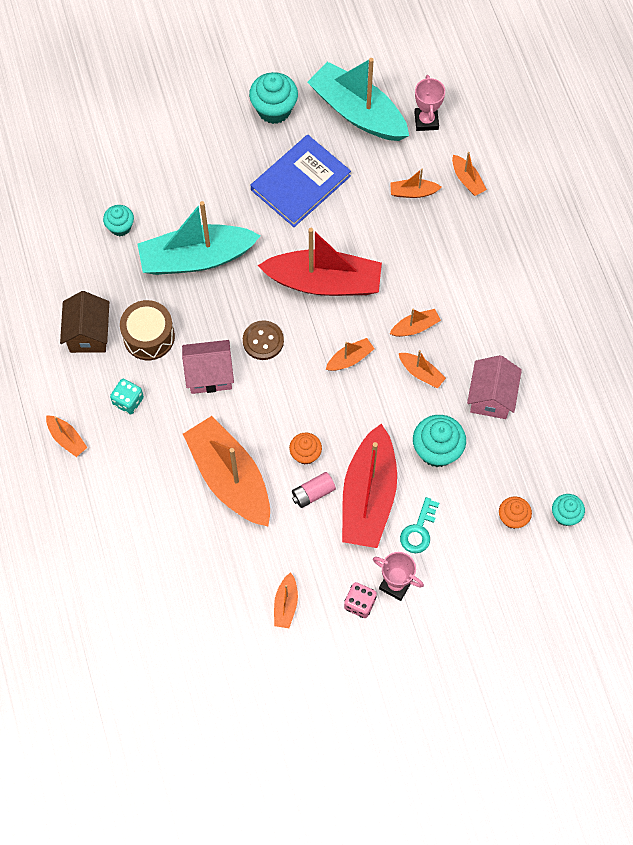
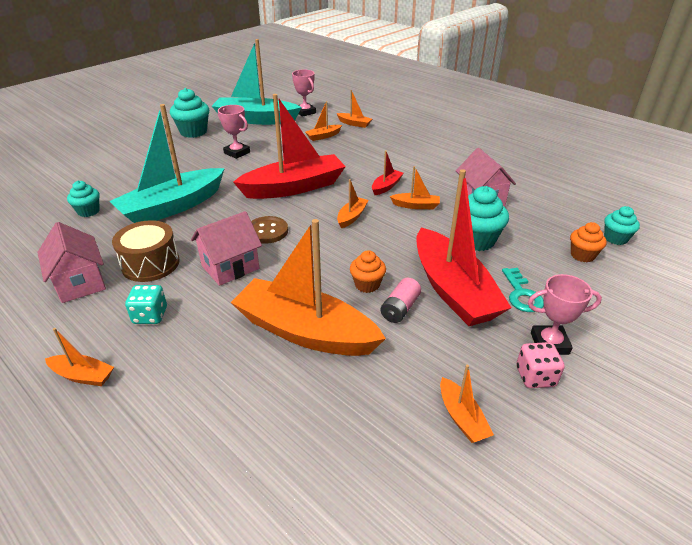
camera: 30 degrees left, 30 degrees down
(89, 334) = (80, 283): brown house -> pink house
(300, 183) = (237, 153): blue book -> pink trophy
(415, 327) = (386, 186): orange boat -> red boat

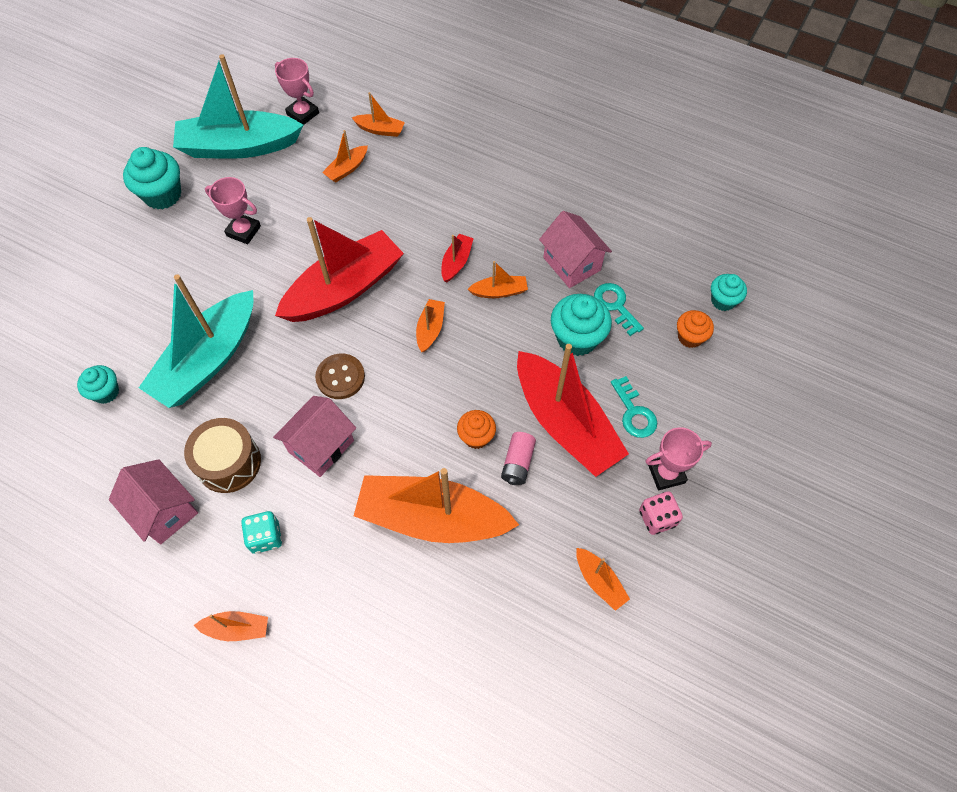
camera: 15 degrees left, 25 degrees up
(514, 227) = (615, 306): none -> turquoise key

